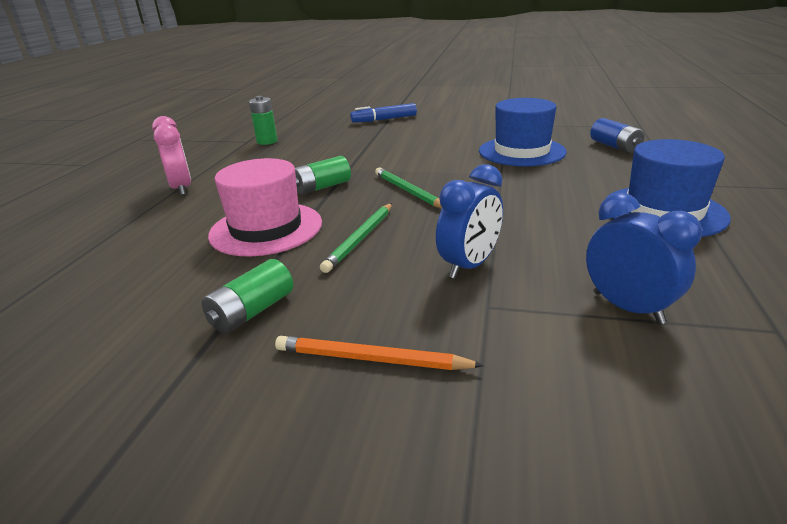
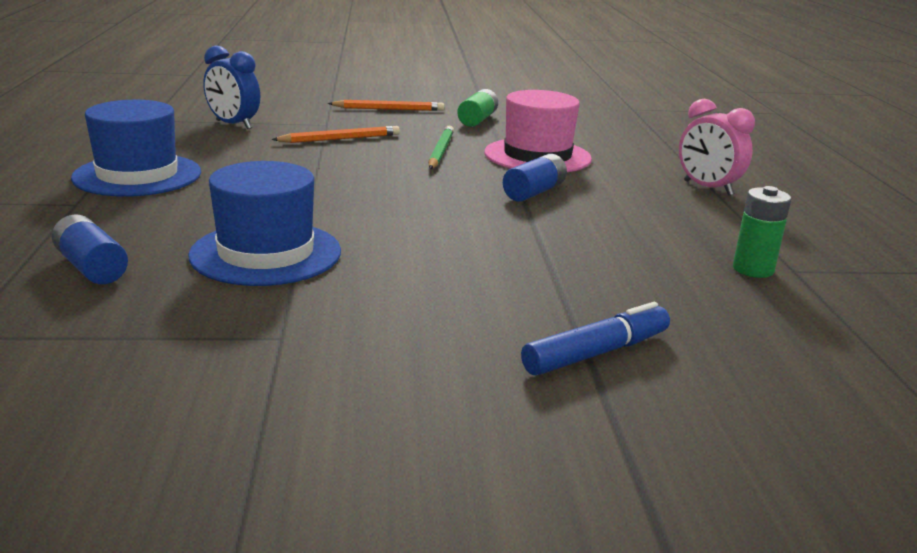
camera: 160 degrees right, 5 degrees down
(322, 187) = (534, 192): green battery -> blue battery
(408, 191) = (422, 189): green pencil -> none
(469, 265) = (340, 139): blue clock -> orange pencil

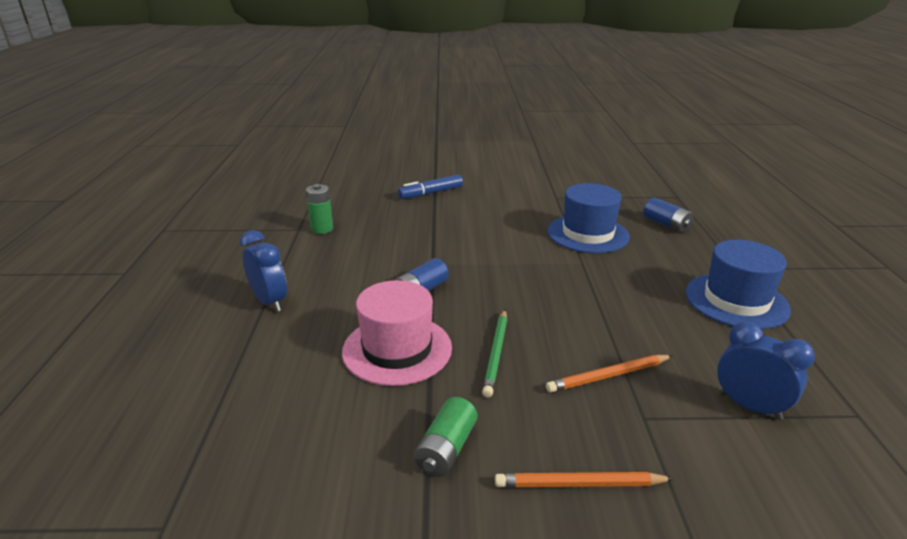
camera: 175 degrees left, 5 degrees up
(707, 188) = (270, 302): pink clock -> blue clock

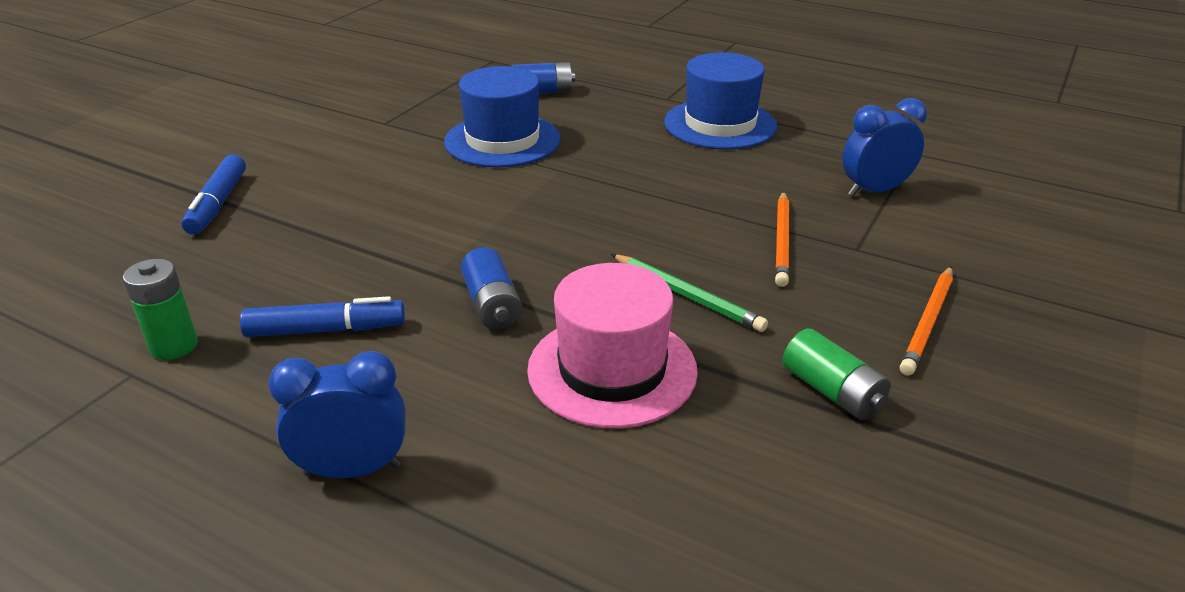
camera: 60 degrees left, 5 degrees up
(361, 256) = (326, 330): none -> blue marker

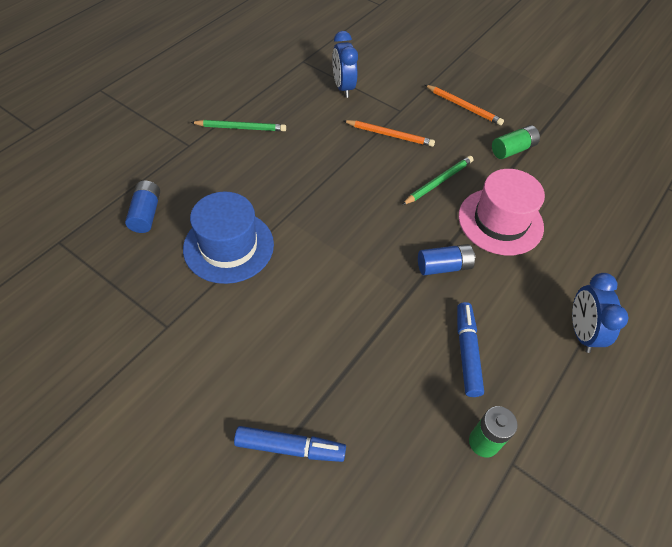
camera: 85 degrees left, 20 degrees up
(720, 124) = (241, 128): blue hat -> green pencil

